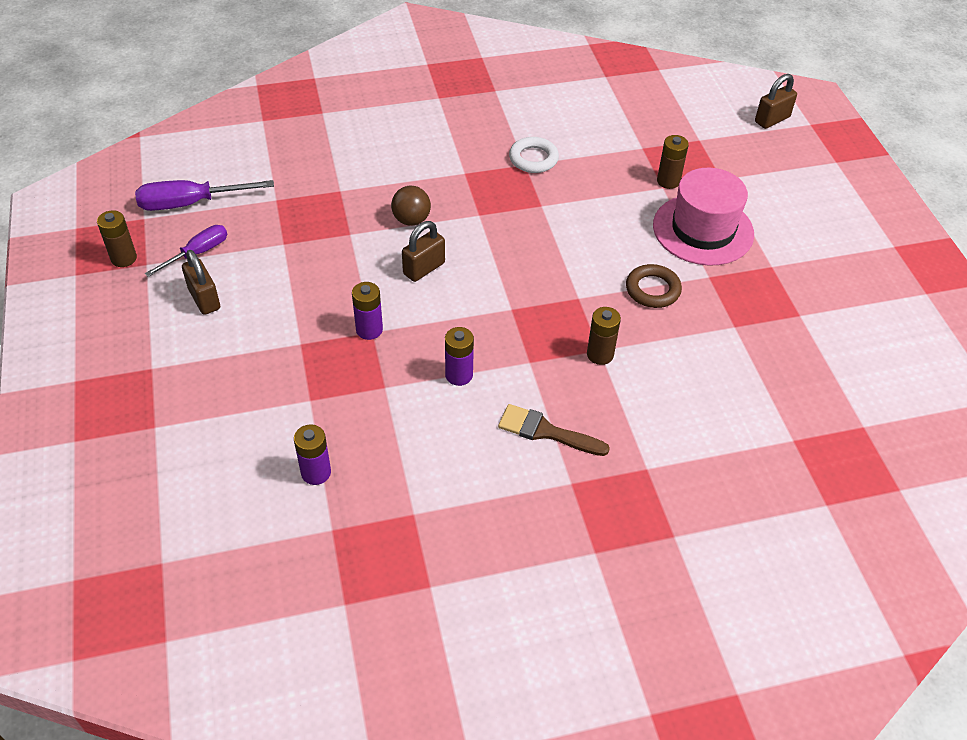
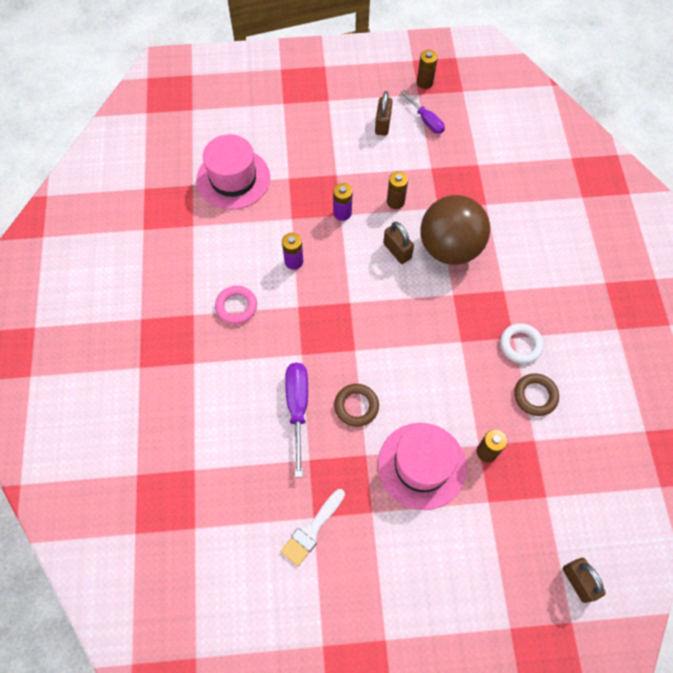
camera: 100 degrees right, 15 degrees up
(190, 203) = (476, 115): purple screwdriver -> purple screwdriver (297, 408)
(204, 299) = (382, 124): brown padlock -> brown padlock turned 60 degrees counterclockwise
(316, 472) = (233, 179): purple battery -> pink hat
(411, 220) = (450, 247): brown ball -> brown ball, size x2.21
(546, 431) = (236, 306): brown brush -> pink ring
(592, 147) = (535, 396): none -> brown ring
(600, 354) = (297, 354): brown battery -> brown battery (395, 201)
(814, 315) = (312, 530): none -> white brush

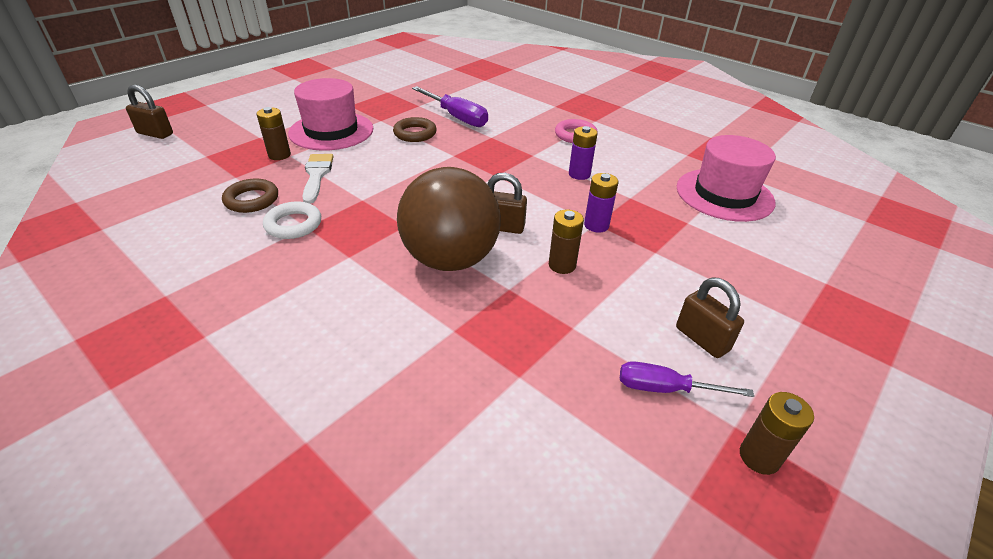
camera: 135 degrees right, 25 degrees down
(312, 530) = (382, 88): white brush -> white brush (317, 175)

